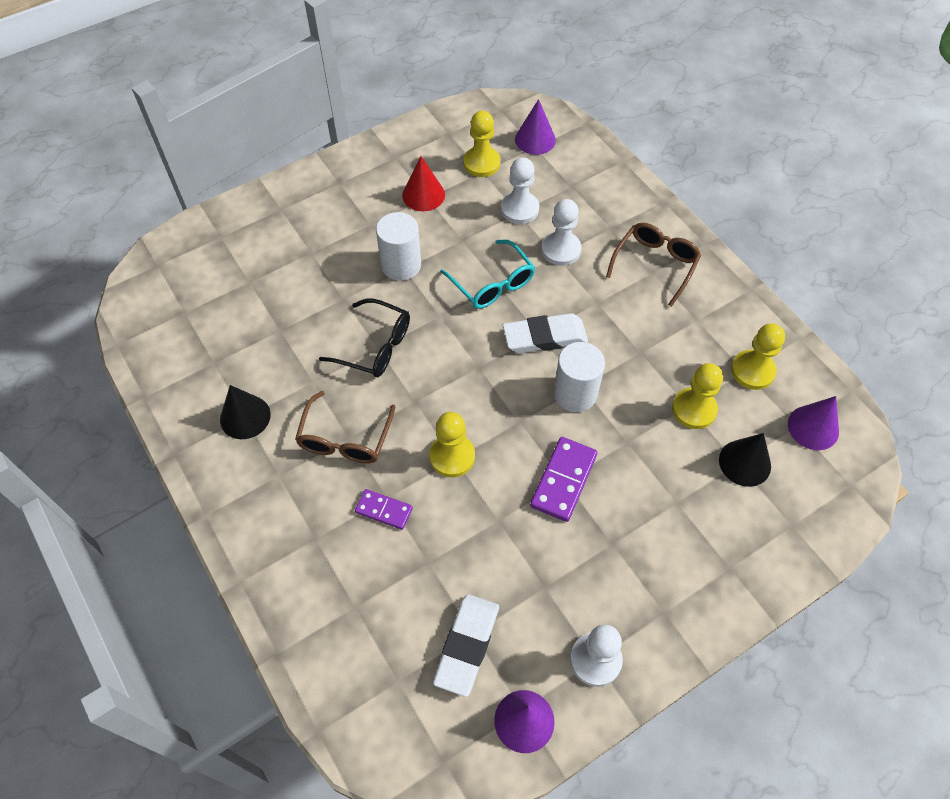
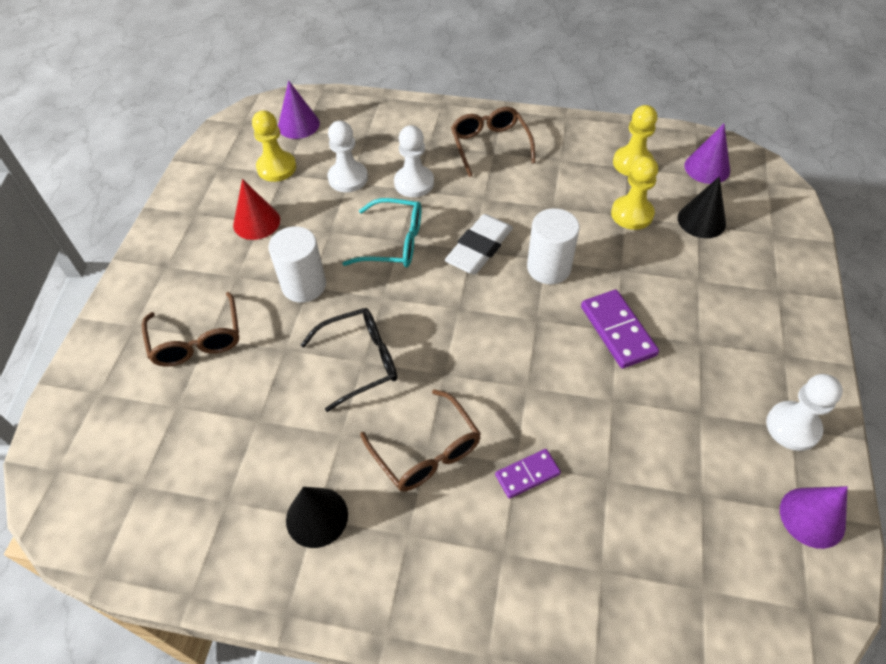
camera: 45 degrees left, 5 degrees down
(302, 248) = (197, 339): none -> brown glasses
(452, 456) = (524, 386): yellow pawn -> none
(467, 645) = (711, 508): white eraser -> none

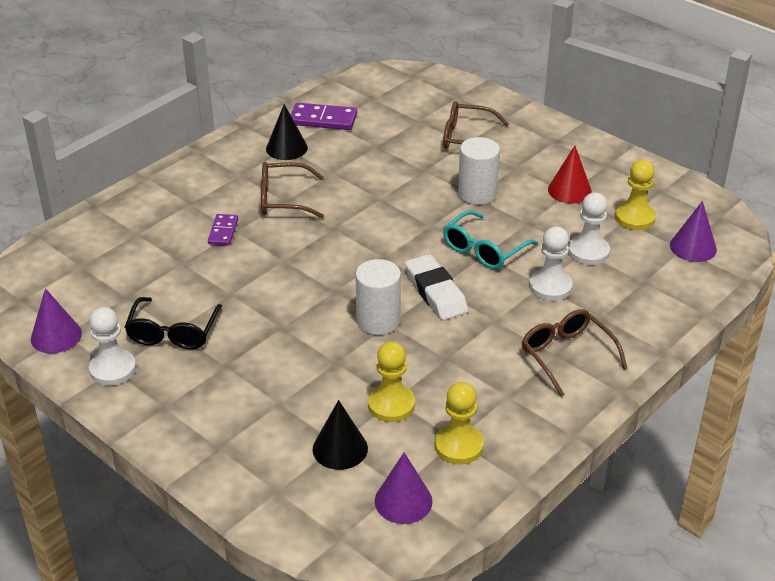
camera: 120 degrees right, 15 degrees down
(360, 361) = (381, 196): black glasses -> black glasses (173, 332)
(490, 146) = (567, 356): brown glasses -> brown glasses turned 135 degrees counterclockwise
(618, 330) = (281, 326): purple domino -> purple domino (323, 120)

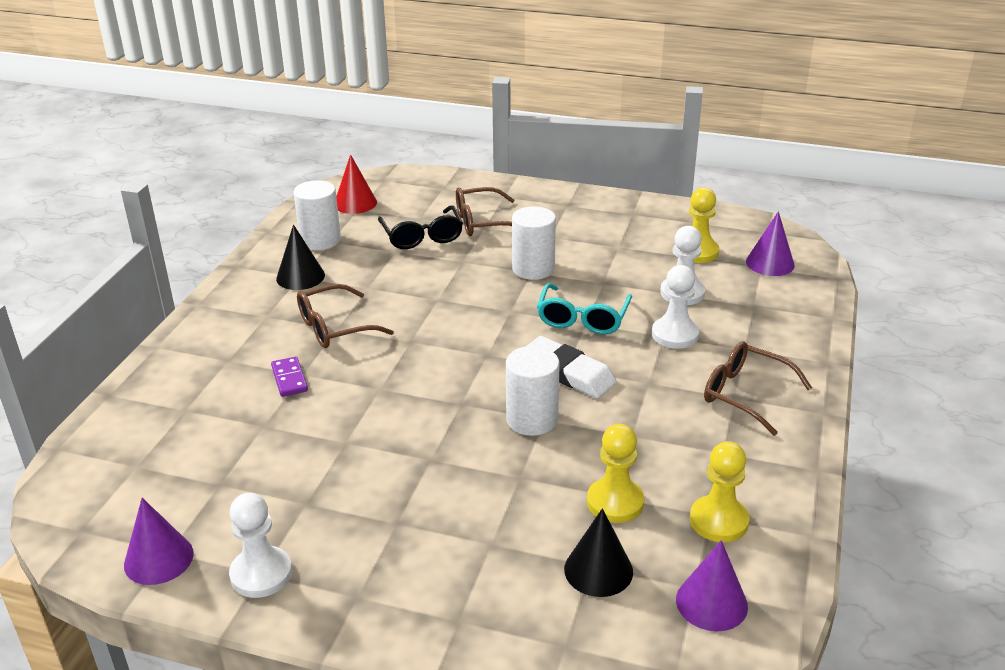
camera: 25 degrees left, 5 degrees down
(173, 332) = (308, 506): black glasses -> black glasses (422, 236)
(323, 120) = (320, 240): purple domino -> white cylinder
(569, 190) = (618, 243): red cone -> red cone (355, 203)

